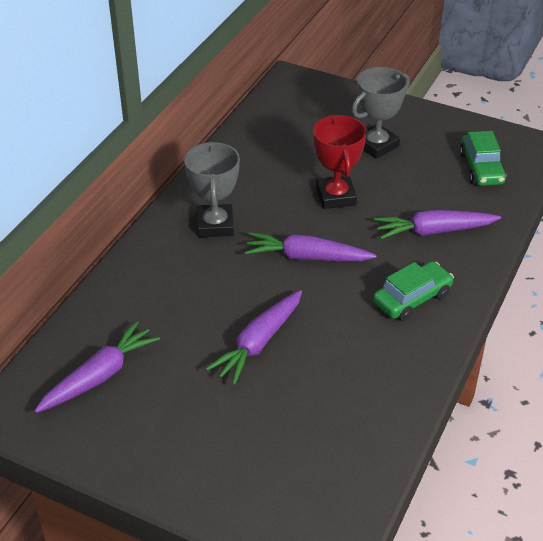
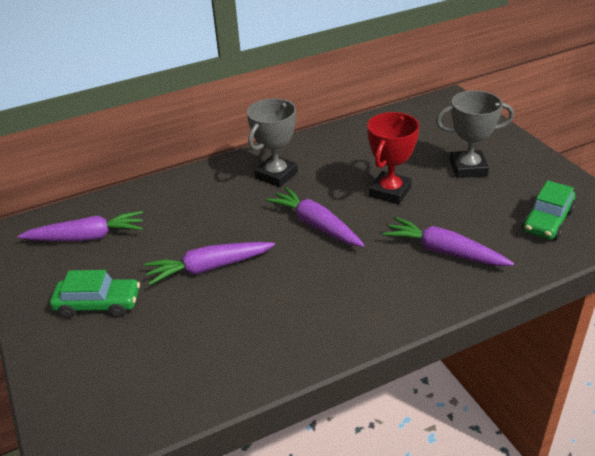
camera: 40 degrees right, 5 degrees down
(412, 298) = (364, 294): green car -> green car (98, 304)

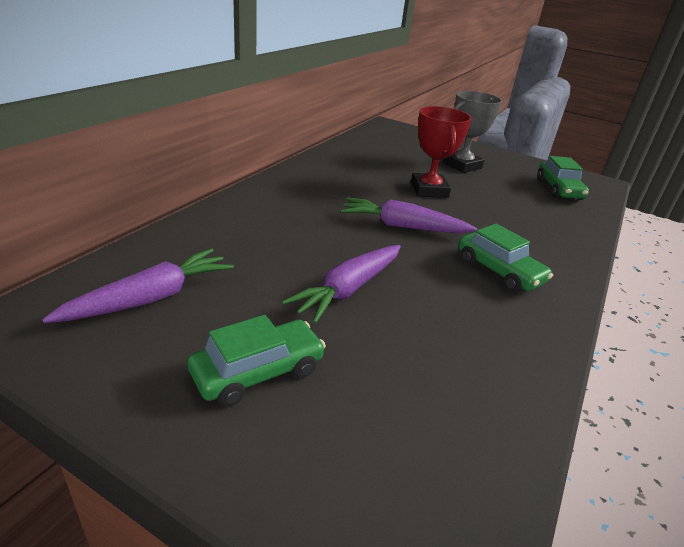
camera: 40 degrees left, 5 degrees down
(276, 175) = (313, 194): grey trophy -> none
(347, 289) = (499, 271): none -> green car
(444, 251) = (526, 223): purple carrot -> none

